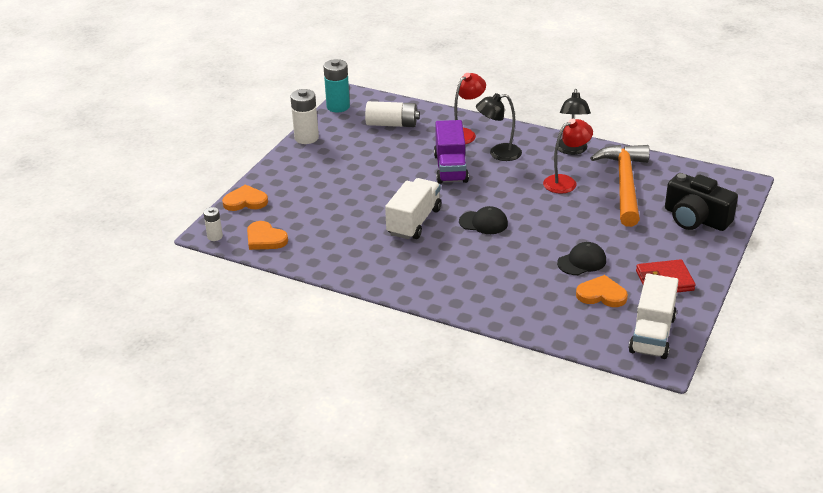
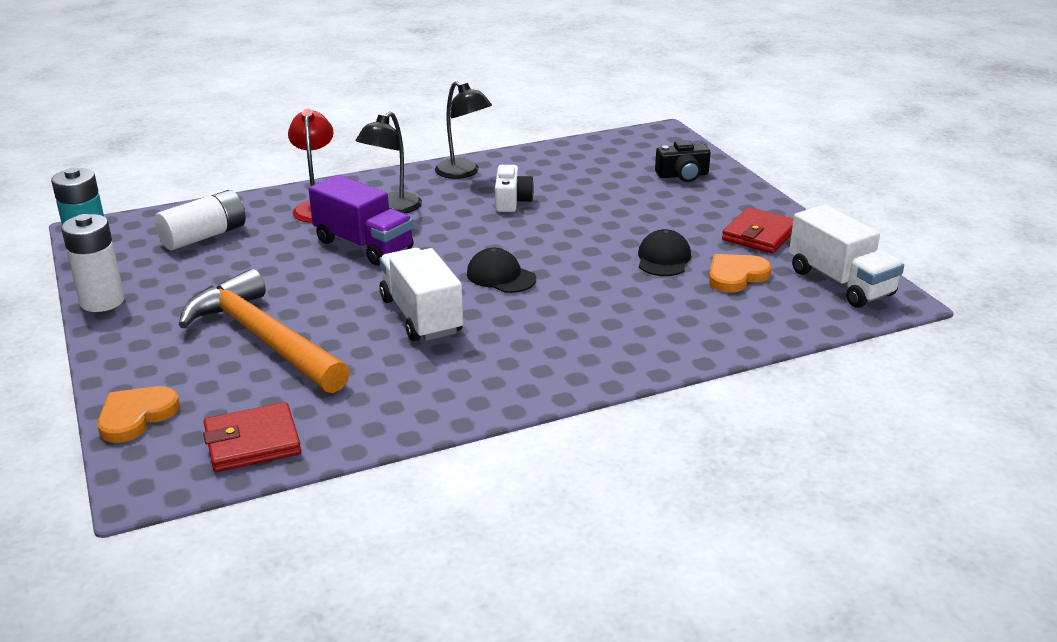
camera: 50 degrees left, 5 degrees down
(215, 236) = (164, 485): white battery -> none
(265, 239) = (252, 442): orange heart -> red wallet
(483, 223) = (501, 276): black cap -> black cap turned 105 degrees counterclockwise
(565, 182) = (511, 201): red lamp -> white camera
(625, 184) = (570, 177): orange hammer -> orange hammer (263, 338)
(695, 218) = (682, 175): black camera -> black camera, size x0.61

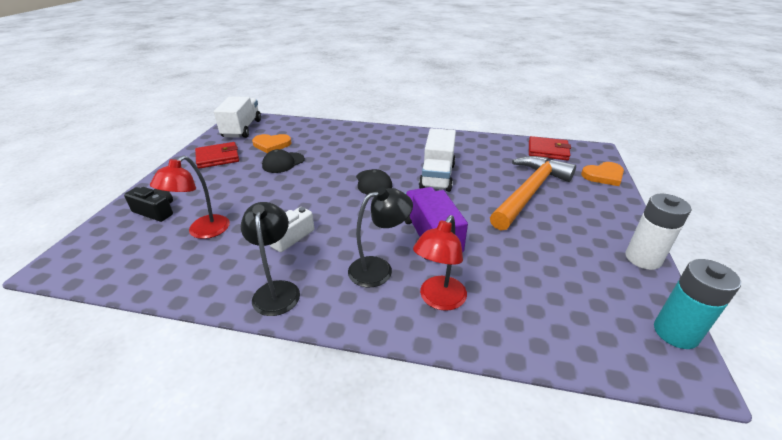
camera: 145 degrees left, 5 degrees up
(204, 236) = (556, 304): white battery -> none
(263, 338) = (529, 192): orange hammer -> orange hammer turned 135 degrees counterclockwise
(601, 179) = (202, 232): none -> red lamp

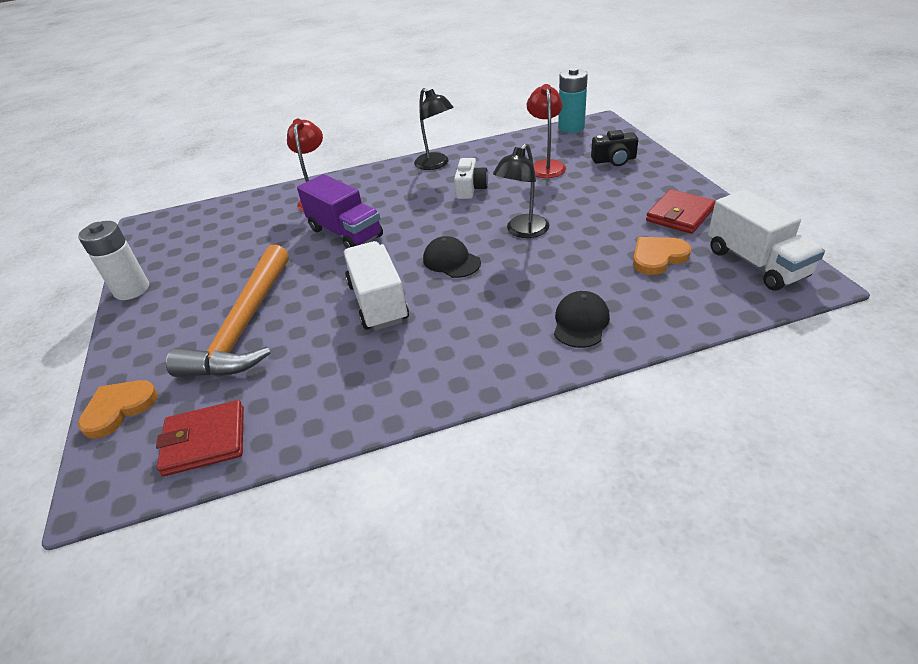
camera: 155 degrees right, 5 degrees up
(283, 163) = (593, 241): black cap -> black cap (580, 322)
(379, 269) = (375, 198): black lamp -> black lamp (523, 231)
(675, 332) = (139, 241): turquoise battery -> turquoise battery (571, 127)

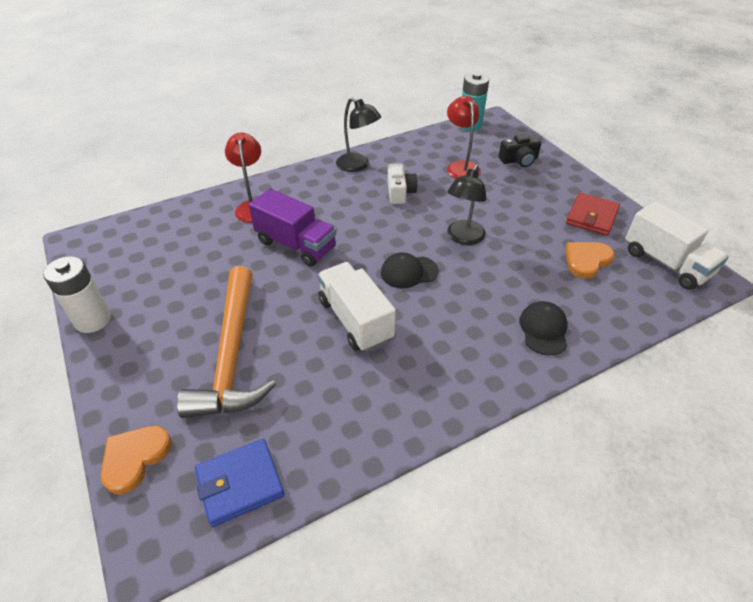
camera: 15 degrees left, 5 degrees up
(205, 441) = (240, 484): red wallet -> blue wallet
(451, 261) = (409, 272): black cap -> black cap turned 45 degrees counterclockwise

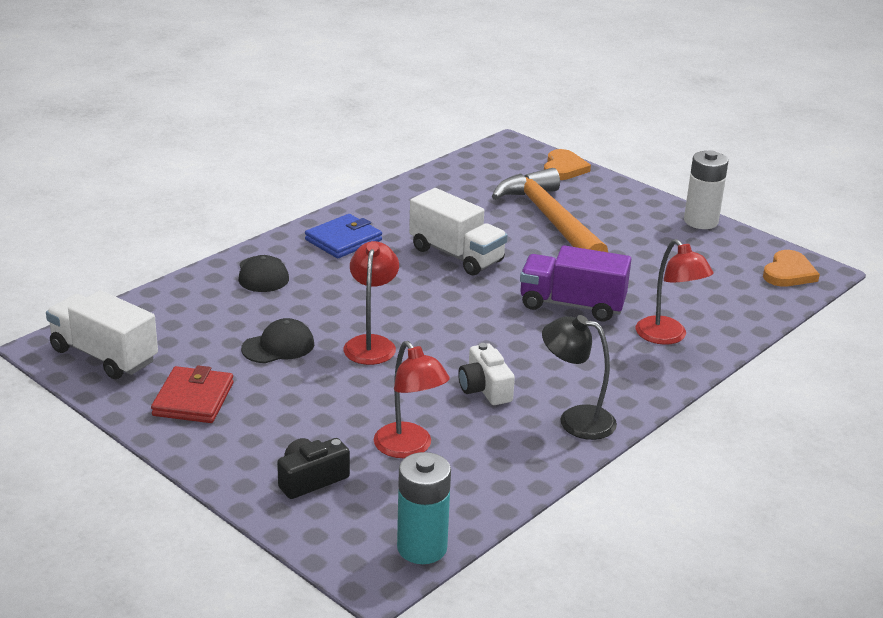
camera: 160 degrees right, 15 degrees down
(240, 484) = (479, 169): blue wallet -> blue wallet (343, 240)
(409, 272) = (423, 299): black cap -> black cap (278, 346)
(463, 238) = (371, 344): black lamp -> red lamp
(586, 260) = (208, 343): orange heart -> orange heart (788, 273)

